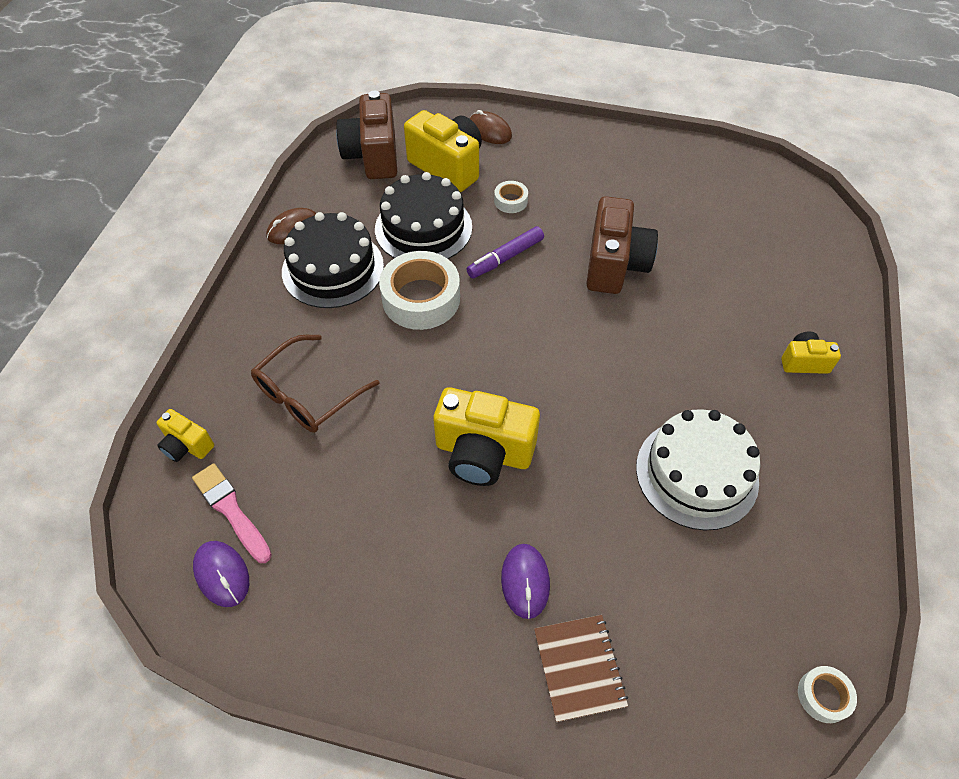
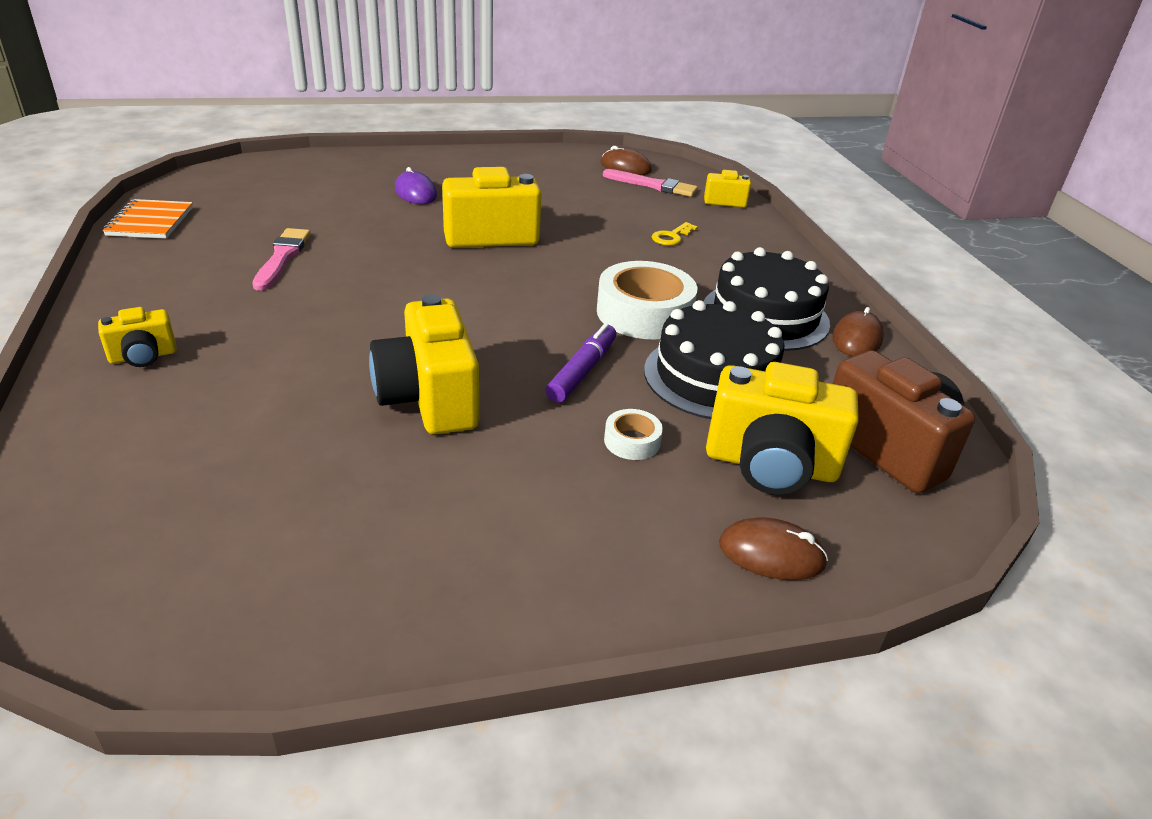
camera: 150 degrees right, 20 degrees down
(222, 574) = (625, 167): purple mouse -> brown mouse
(308, 394) = (671, 237): brown glasses -> yellow key
(579, 668) = (360, 173): brown notebook -> none
(615, 265) = (429, 399): brown camera -> yellow camera
(696, 473) = (282, 257): white cake -> pink brush
(823, 696) = (174, 187): white tape -> none
(837, 598) = (150, 221): none -> orange notebook

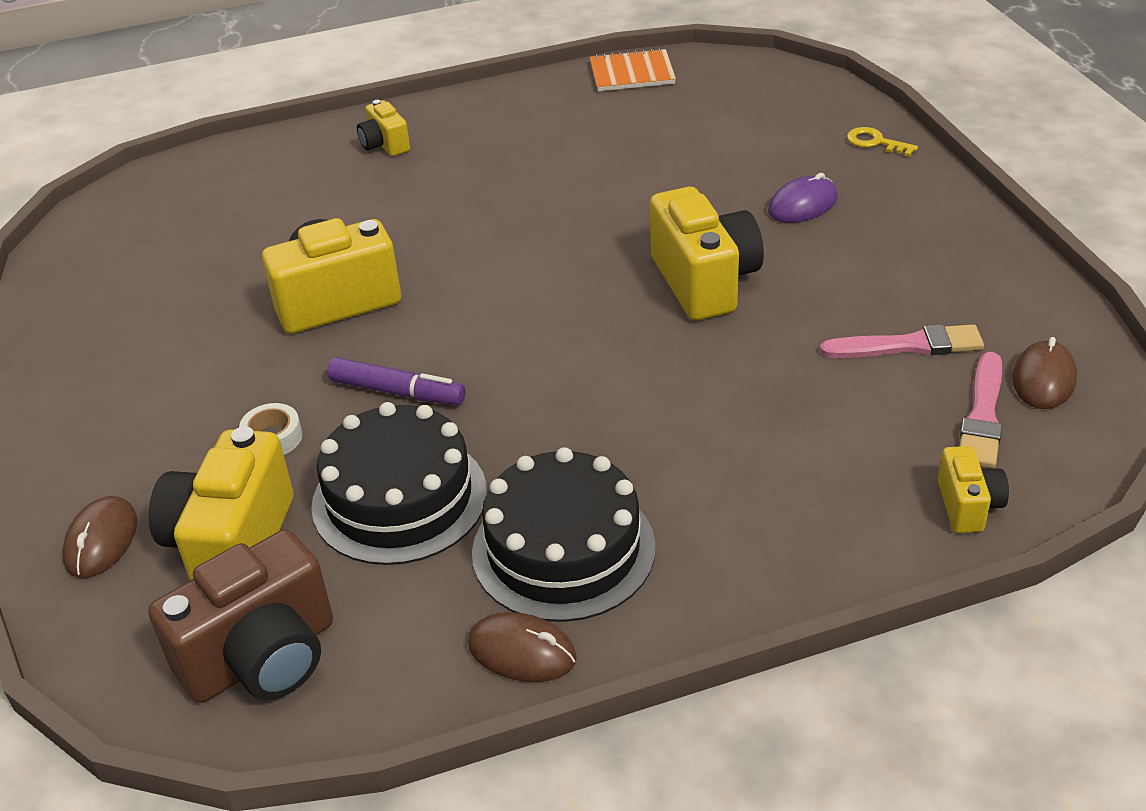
camera: 90 degrees right, 5 degrees up
(282, 257) = (585, 160): pink brush -> pink brush (908, 345)
(644, 313) = (538, 431): white tape -> none
(671, 237) = (783, 446): yellow key -> yellow key (875, 142)

